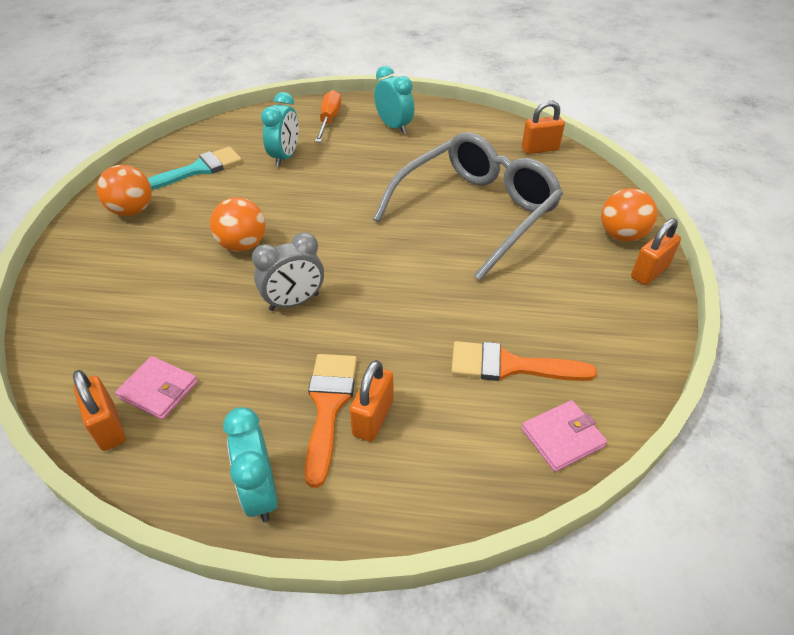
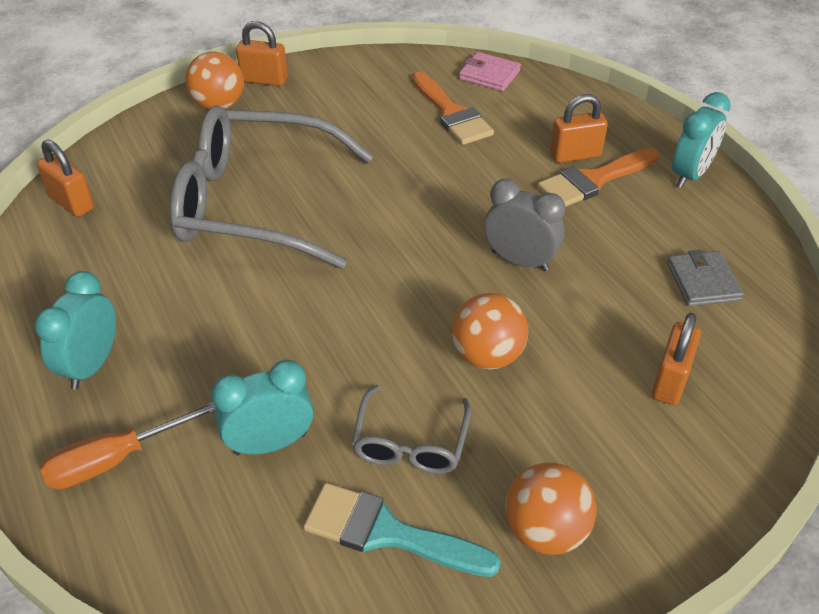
camera: 125 degrees left, 0 degrees up
(108, 427) = (763, 285): orange padlock -> orange padlock (670, 381)
(158, 390) = (703, 282): pink wallet -> grey wallet
(230, 194) = (410, 442): none -> grey glasses

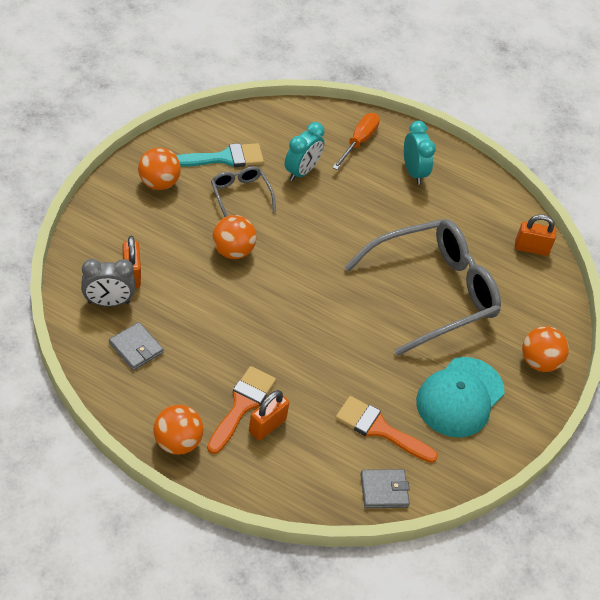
camera: 140 degrees right, 5 degrees up
(264, 80) = (536, 402): orange padlock -> none
(339, 108) = (460, 397): none -> turquoise cap
(489, 75) = (384, 490): pink wallet -> grey wallet
(520, 261) = (251, 317): grey clock -> grey clock (108, 302)
(690, 175) = (177, 442): turquoise clock -> orange ball

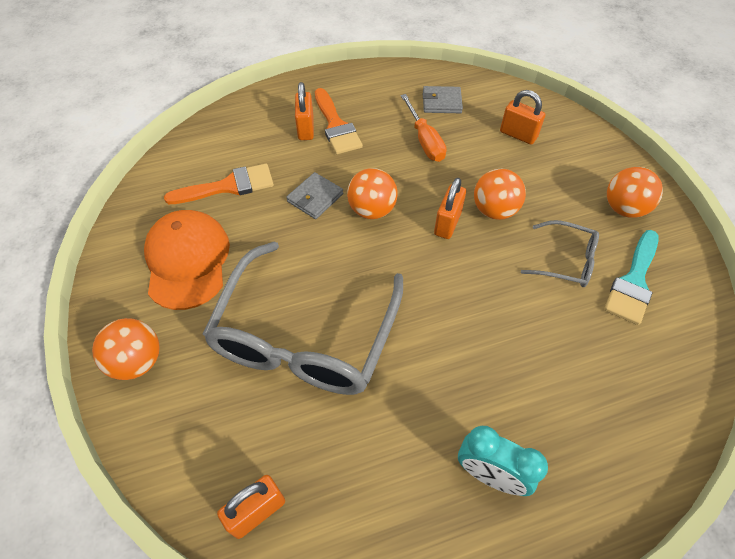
camera: 140 degrees right, 5 degrees up
(108, 302) = (499, 110): grey clock -> none
(177, 442) = (344, 82): orange ball -> orange ball (372, 210)
(272, 271) = (447, 223): none -> orange padlock
(301, 171) = (569, 341): turquoise clock -> none
(358, 142) = (588, 449): orange screwdriver -> orange screwdriver (424, 140)
(384, 490) = (185, 155): grey wallet -> grey wallet (315, 198)
(460, 397) = (187, 261): turquoise cap -> orange cap

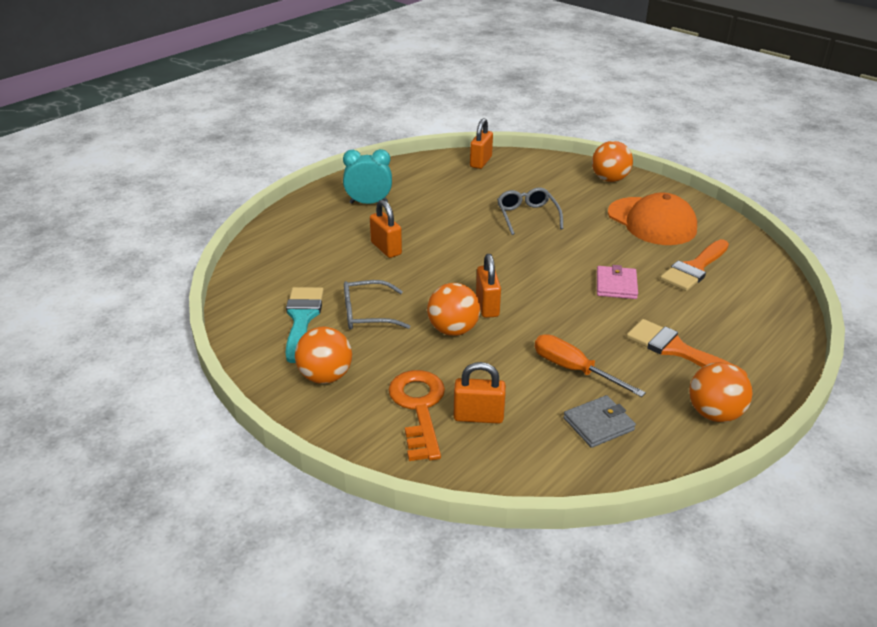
camera: 150 degrees right, 20 degrees down
(305, 335) = (527, 216): grey glasses -> grey glasses, size x0.46
(306, 128) = (701, 336): orange padlock -> orange padlock (386, 248)
(315, 198) = (616, 285): grey wallet -> pink wallet
(372, 210) = (559, 293): orange ball -> orange ball (714, 413)
(558, 155) = (419, 408): none -> orange key

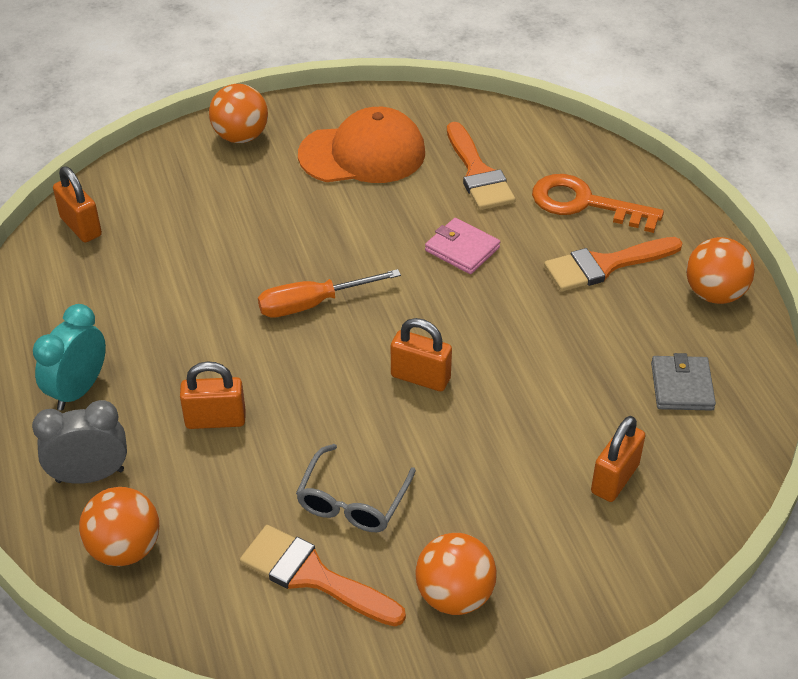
camera: 60 degrees left, 10 degrees up
(302, 318) = (312, 576): turquoise brush -> orange brush
(315, 227) = (90, 475): none -> grey clock
(419, 408) = (570, 526): orange key -> orange key (585, 204)
(453, 330) = (445, 430): orange ball -> orange ball (125, 549)
(527, 216) = (258, 249): grey glasses -> none
(574, 370) = (586, 361): orange screwdriver -> orange screwdriver (313, 304)

